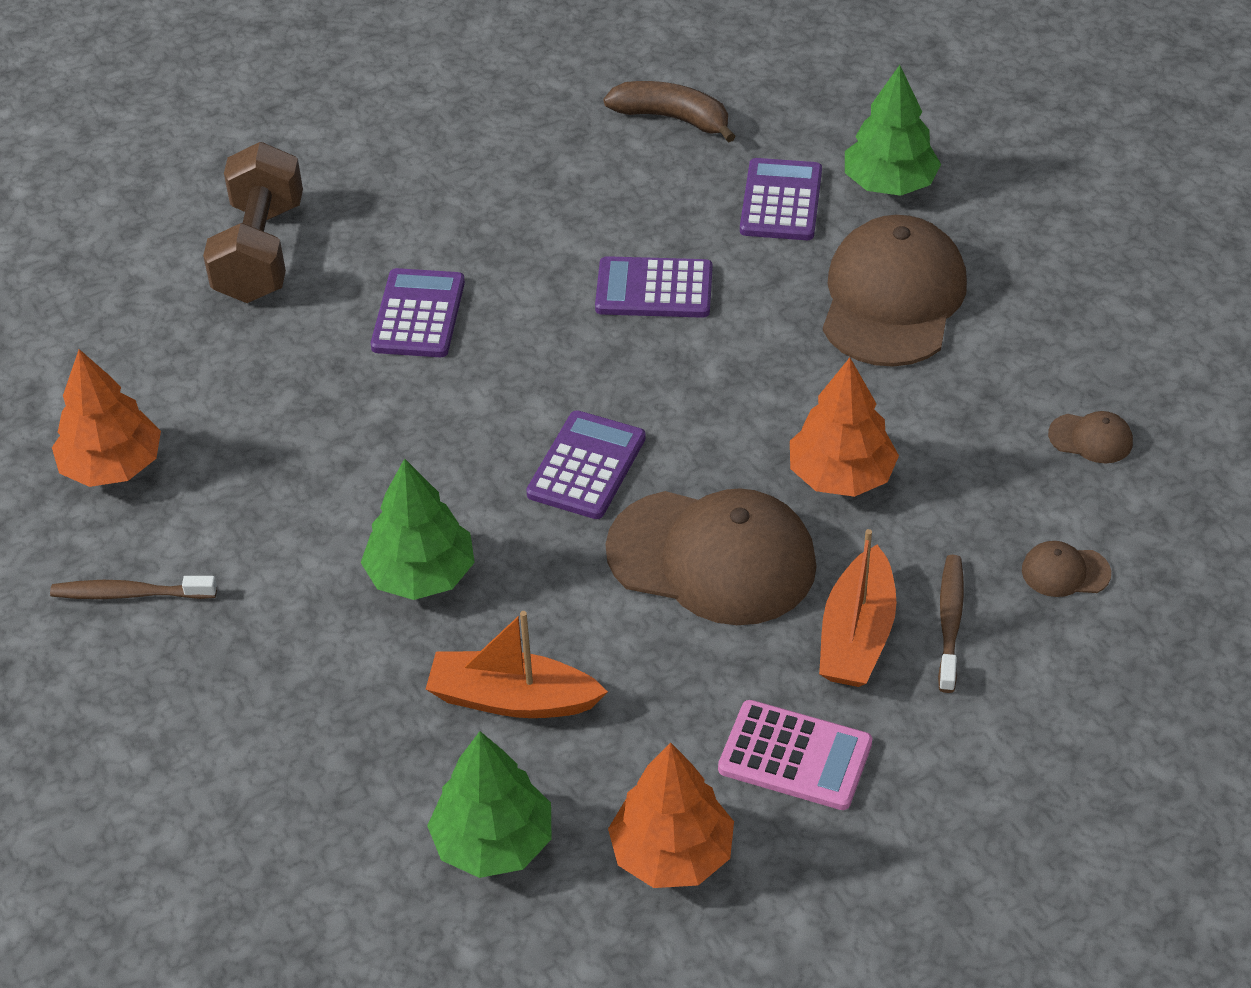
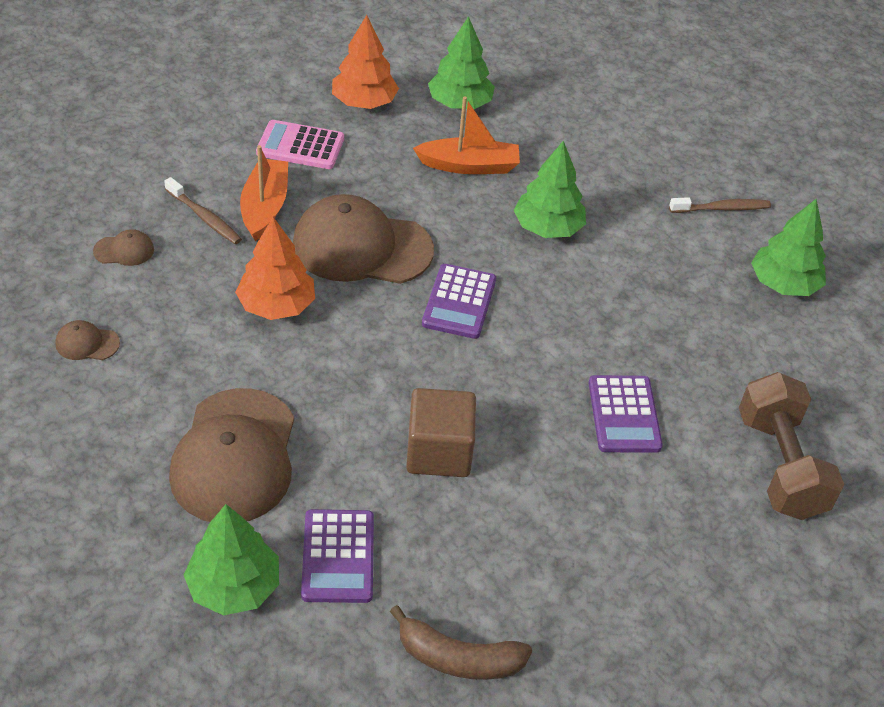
camera: 165 degrees right, 0 degrees up
(112, 466) = (783, 284): orange tree -> green tree
(654, 289) = (439, 452): purple calculator -> brown cube
(950, 621) = (205, 218): brown toothbrush -> brown toothbrush turned 45 degrees counterclockwise

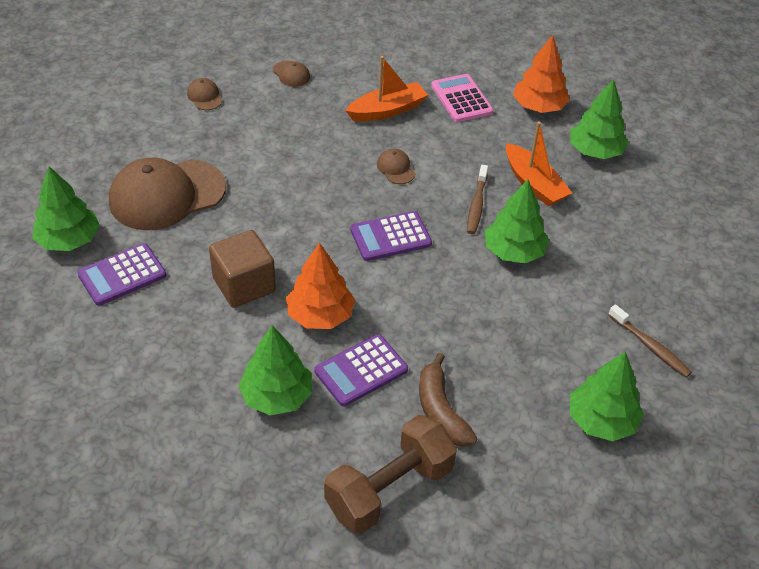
camera: 60 degrees right, 0 degrees up
(205, 218) = (351, 91): brown toothbrush -> brown toothbrush (476, 205)
(276, 305) = (305, 155): orange tree -> orange tree (320, 315)
(362, 247) = (396, 168): brown cap -> brown cap, size x0.41
(458, 658) = (80, 367): brown banana -> brown banana (441, 411)
(615, 497) = (277, 396): none -> green tree

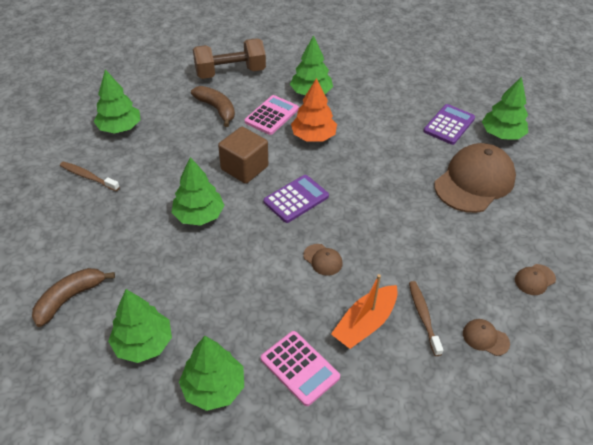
camera: 160 degrees right, 0 degrees up
(205, 96) = (534, 279): brown cap -> brown cap turned 105 degrees clockwise
(244, 285) = (372, 140): brown cube -> brown cube (244, 168)
(361, 370) = (272, 115): purple calculator -> pink calculator
(389, 489) = (230, 72): brown dumbbell -> brown dumbbell turned 45 degrees clockwise
(476, 205) = (241, 246): brown toothbrush -> brown toothbrush (423, 316)
(534, 184) = (197, 283): orange boat -> none
(539, 107) = (214, 388): orange tree -> green tree
(666, 207) = (70, 298): none -> brown banana

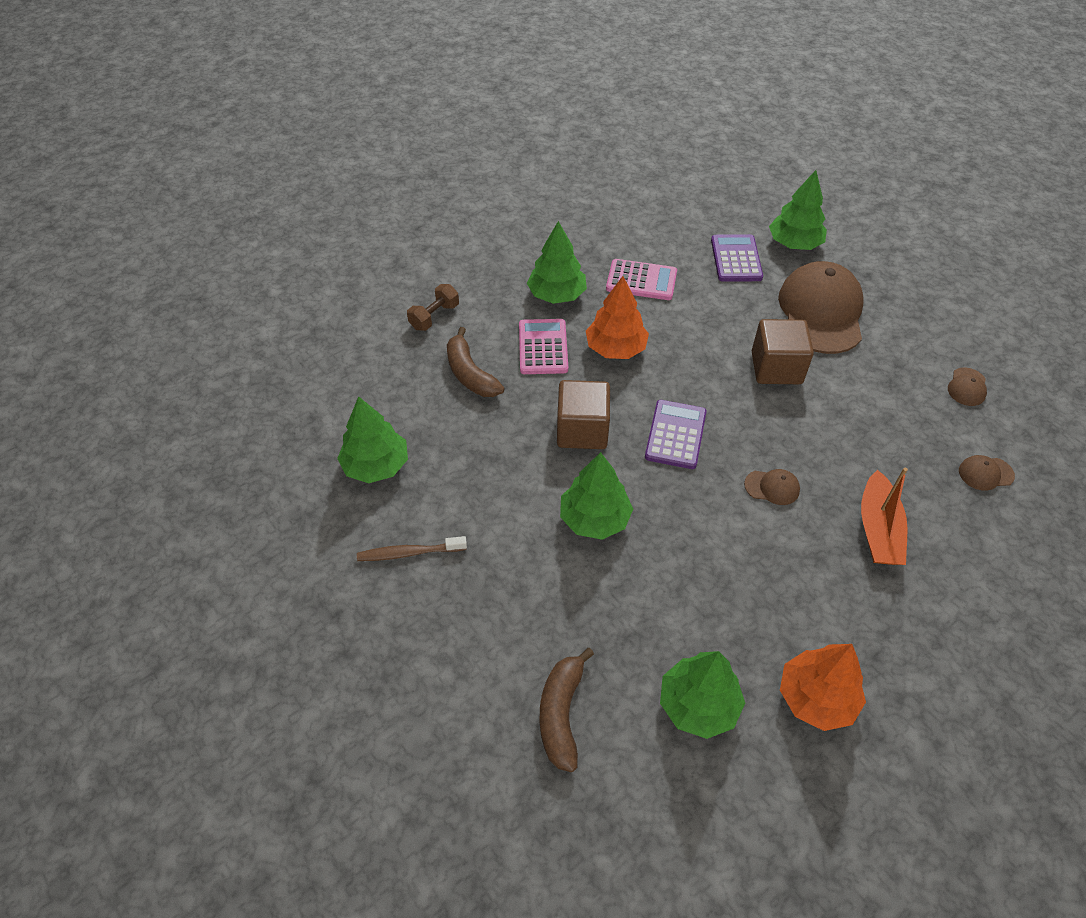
camera: 35 degrees left, 5 degrees up
(214, 388) = (816, 698): green tree -> orange tree
(217, 109) = (470, 374): brown banana -> brown banana turned 135 degrees counterclockwise
(230, 72) = (434, 316): brown dumbbell -> brown dumbbell, size x0.53
(299, 368) = (870, 618): pink calculator -> pink calculator (641, 281)
(404, 197) = (776, 368): none -> brown cube
(423, 316) = (917, 487): brown toothbrush -> none

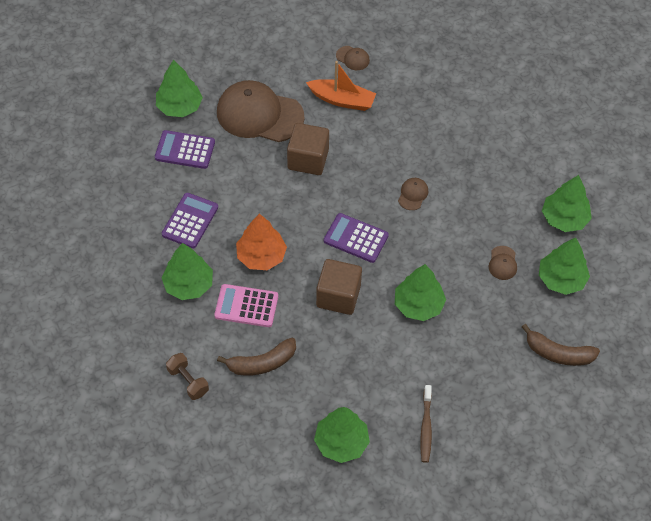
camera: 80 degrees left, 5 degrees up
(641, 281) = (190, 221): pink calculator -> purple calculator
(816, 698) = (564, 218): orange tree -> green tree
(878, 529) = (456, 148): orange boat -> orange boat (342, 100)
(985, 473) = (425, 77): brown cap -> brown cap (502, 263)

